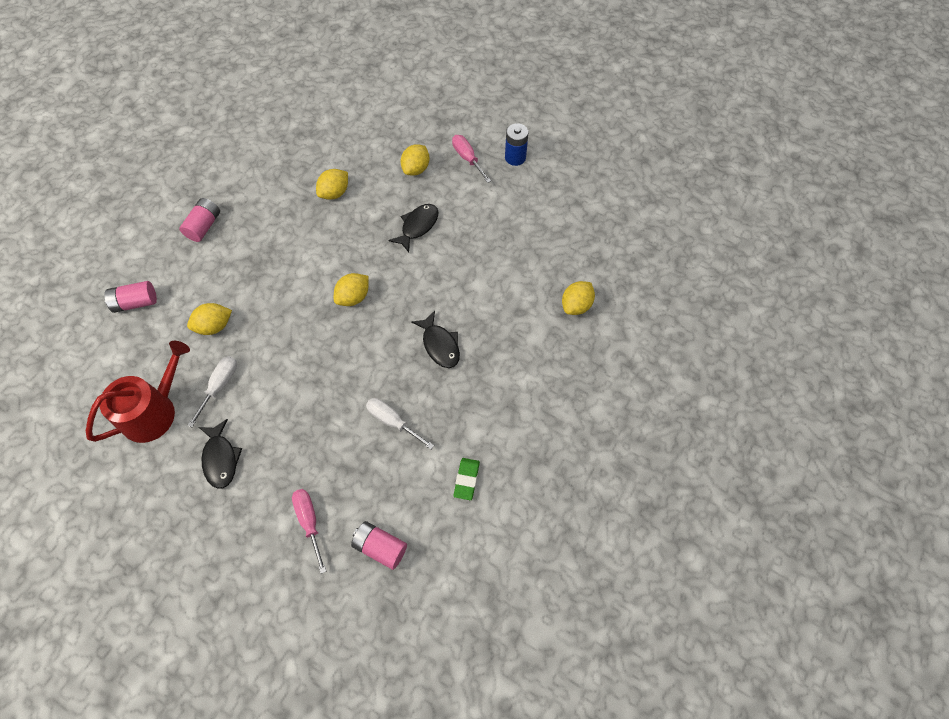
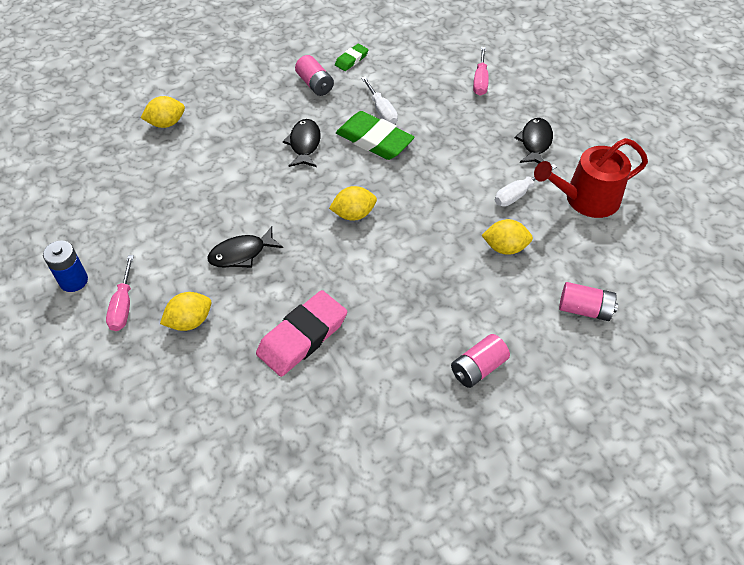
camera: 150 degrees left, 10 degrees down
(334, 193) = (302, 336): yellow lemon -> pink eraser
(379, 381) = (374, 140): none -> green eraser
(380, 547) = (436, 51): pink battery -> pink battery (315, 84)

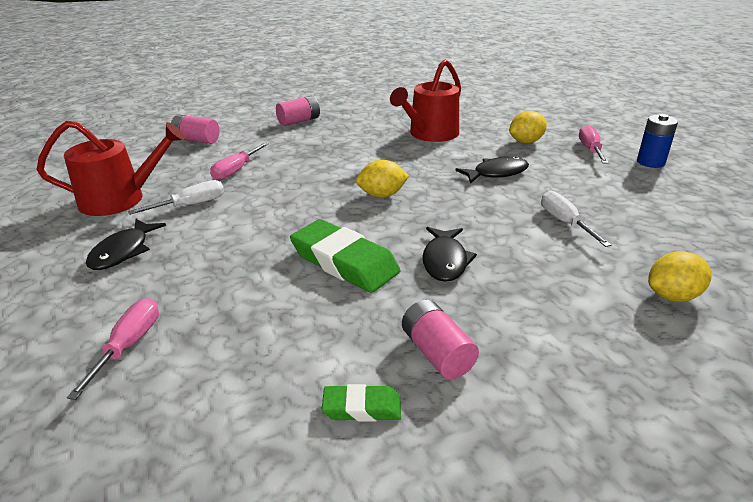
camera: 175 degrees left, 20 degrees down
(302, 336) = (430, 134): pink eraser -> red watering can
(351, 60) = (362, 407): green eraser -> green eraser turned 45 degrees clockwise
(381, 111) = (324, 301): white screwdriver -> white screwdriver (565, 222)
(505, 247) = (236, 170): yellow lemon -> pink screwdriver

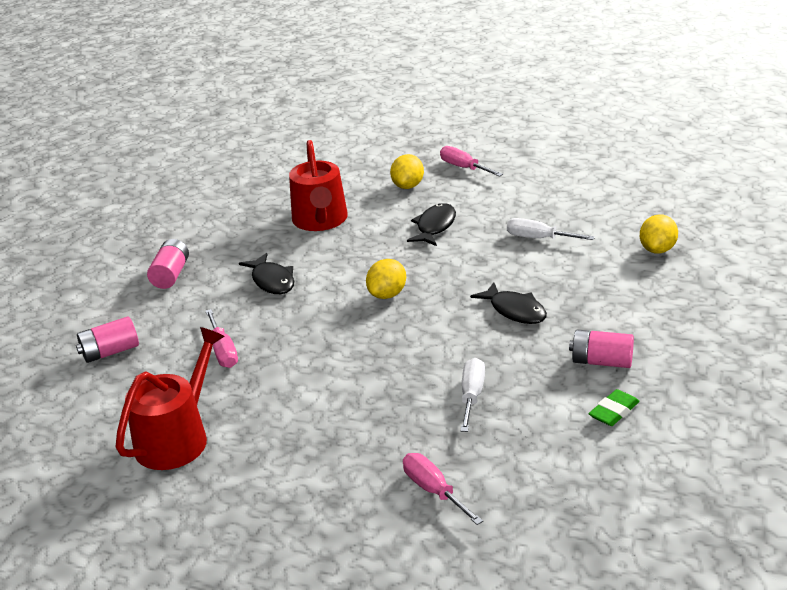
camera: 45 degrees left, 0 degrees up
(123, 251) = (287, 460): black fish -> black fish (272, 281)
(191, 205) = (254, 399): white screwdriver -> white screwdriver (472, 396)
(344, 262) = (457, 354): green eraser -> none
(650, 162) = (518, 157): blue battery -> none

